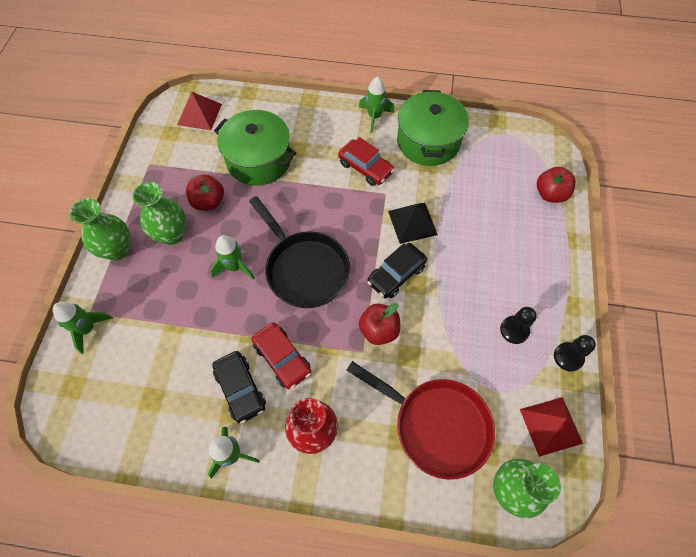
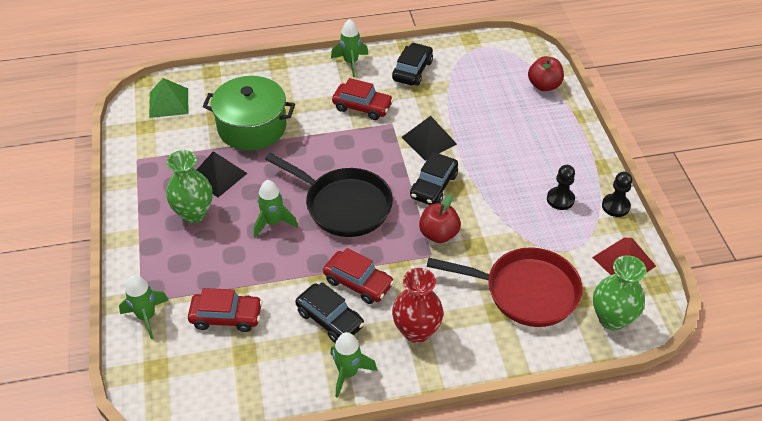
camera: 20 degrees left, 15 degrees down
(118, 250) = (143, 241): green vase -> none
(153, 353) = (226, 317): none -> red car
(199, 114) = (168, 102): red pyramid -> green pyramid
(208, 202) = (218, 175): red apple -> black pyramid
(428, 141) = (412, 70): green pot -> black car

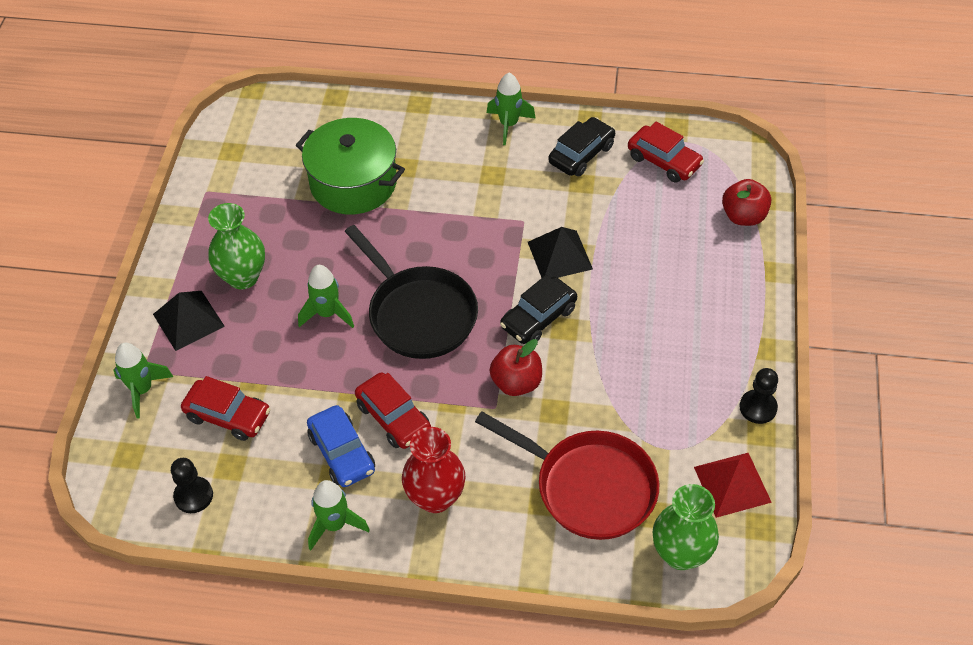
camera: 20 degrees right, 5 degrees up
(168, 102) = (270, 126): green pyramid -> none
(218, 175) = (289, 236): black pyramid -> black pyramid (188, 320)
(330, 319) = (342, 453): black car -> blue car
(362, 107) = (497, 189): red car -> red car (664, 161)
(560, 199) = (690, 379): black pawn -> black pawn (193, 496)

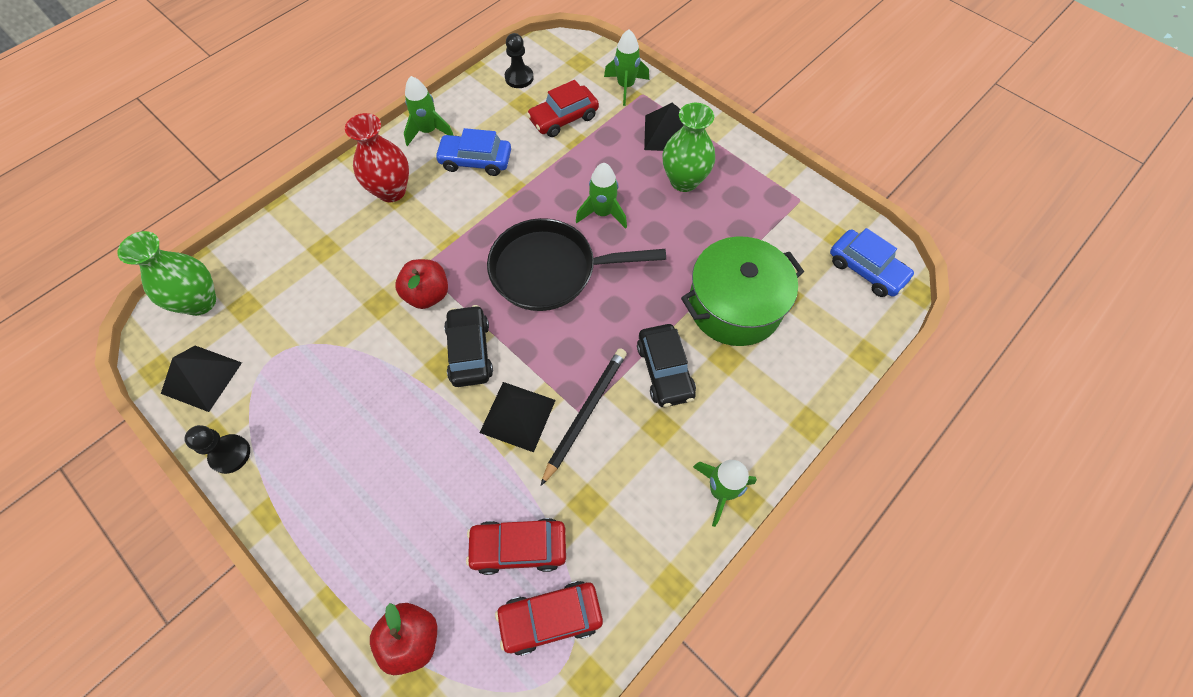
camera: 125 degrees right, 10 degrees up
(253, 125) = (866, 269): none -> blue car
(393, 417) = (474, 203): red car -> red car (518, 547)
(521, 219) = (585, 413): none -> black pencil
(581, 154) = (625, 534): black car -> black car (665, 370)
(589, 487) = (303, 282): red pan -> none
(732, 484) = (202, 377): red pyramid -> black pyramid

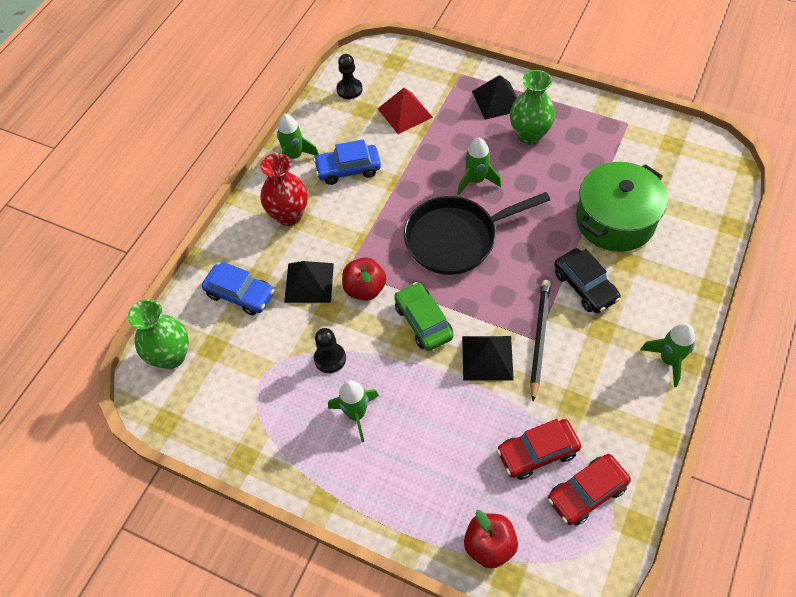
camera: 15 degrees left, 5 degrees down
(202, 377) = (208, 415): black pyramid -> black pyramid (309, 282)
(230, 454) = (267, 465): black pawn -> black pawn (330, 358)
(470, 351) = (423, 322): black car -> green car
(563, 118) = (405, 113): red car -> red pyramid
(625, 86) = (444, 72): green rocket -> green rocket (356, 414)
(866, 269) = (702, 162): blue car -> blue car (240, 294)

